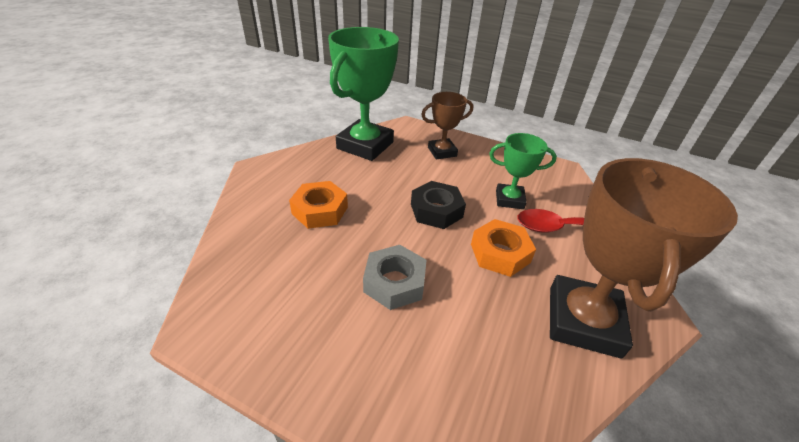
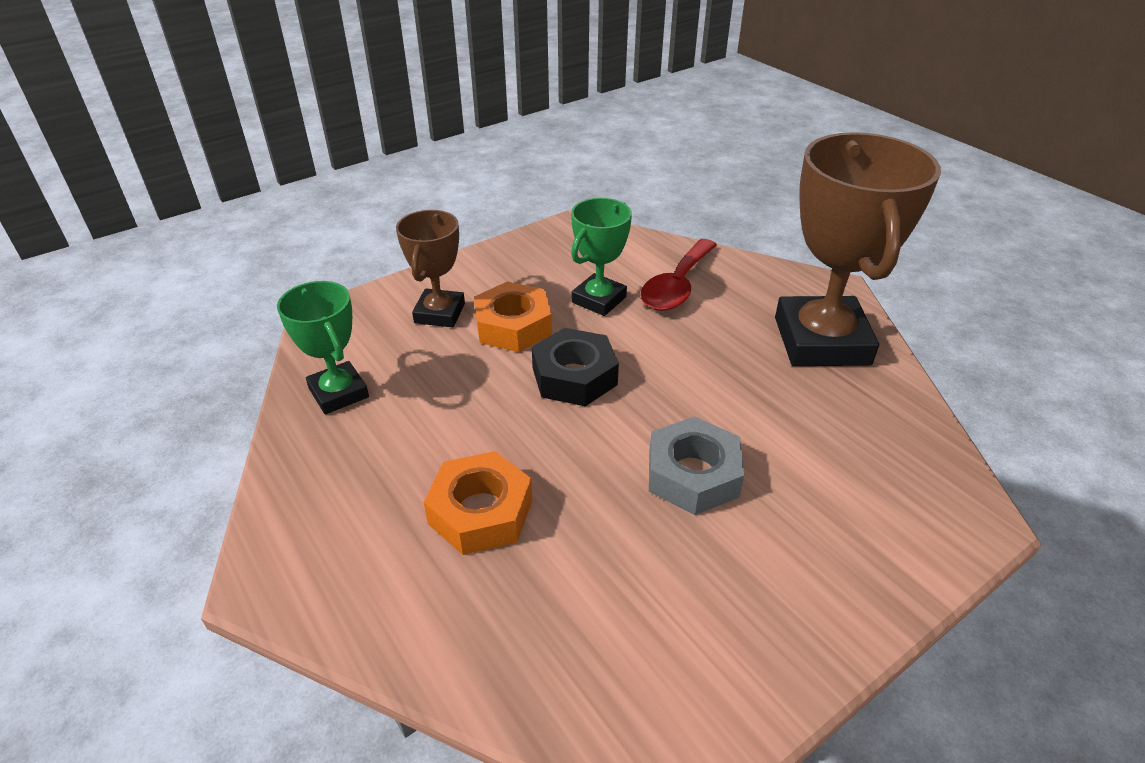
camera: 60 degrees left, 0 degrees up
(365, 145) = (339, 393): green trophy -> green trophy, size x0.54
(500, 253) = (692, 354): orange nut -> orange nut (513, 326)
(583, 321) = (821, 341): brown trophy -> brown trophy turned 45 degrees clockwise

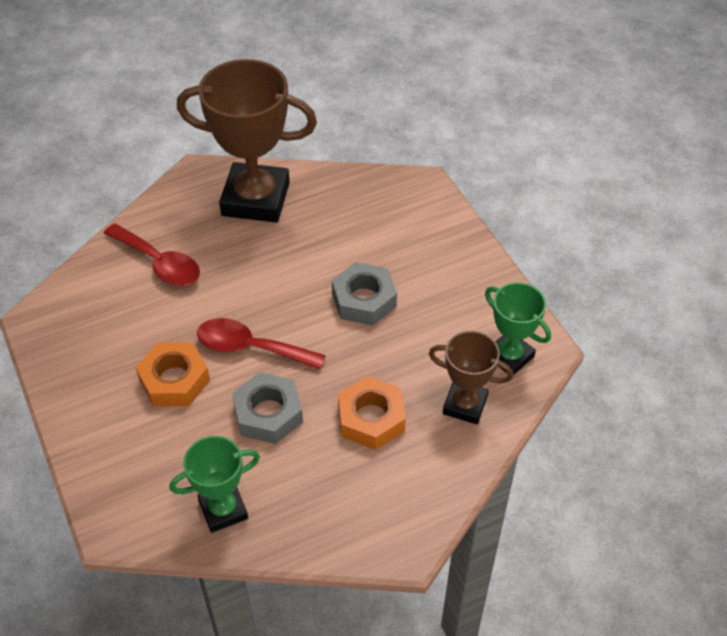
camera: 80 degrees left, 10 degrees up
(440, 313) = (137, 433): brown trophy -> brown trophy (465, 405)
(476, 408) = (268, 413): none -> grey nut
(574, 376) = (250, 348): black nut -> red spoon
(599, 300) = (159, 317): green trophy -> green trophy (509, 356)

